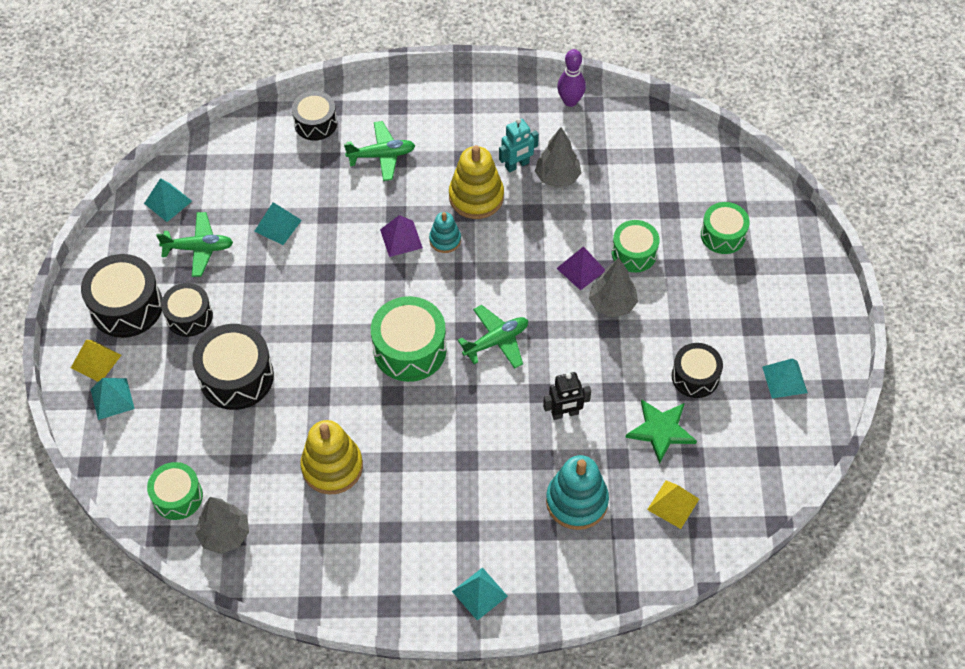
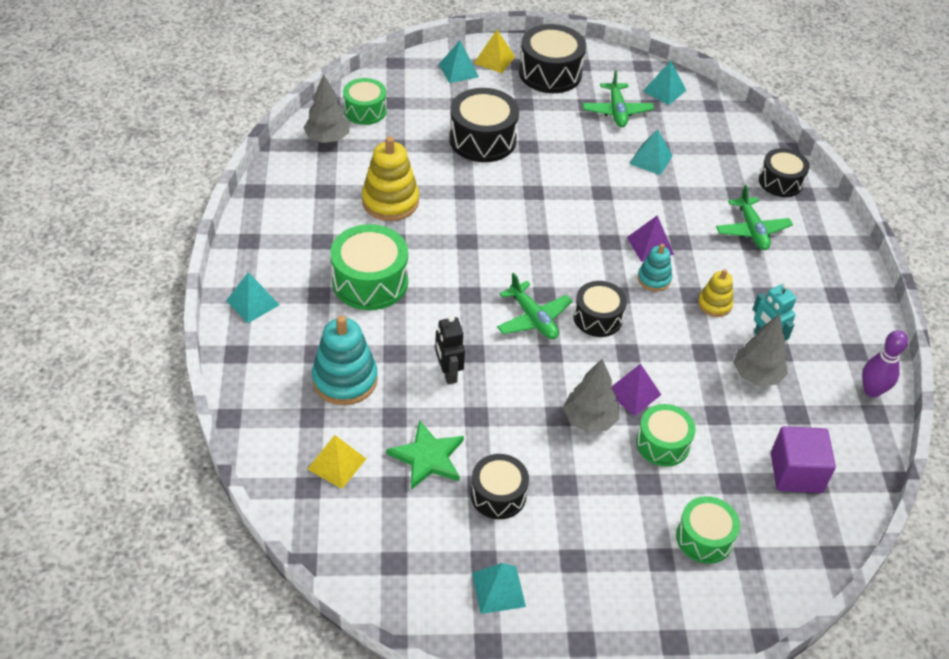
camera: 85 degrees right, 10 degrees down
(189, 316) = (543, 109): black drum -> black drum (598, 318)
(410, 349) = (519, 253): green drum -> green drum (370, 281)
(476, 197) = (714, 304): yellow stacking toy -> yellow stacking toy, size x0.57
(656, 166) = (796, 473): none -> purple cube

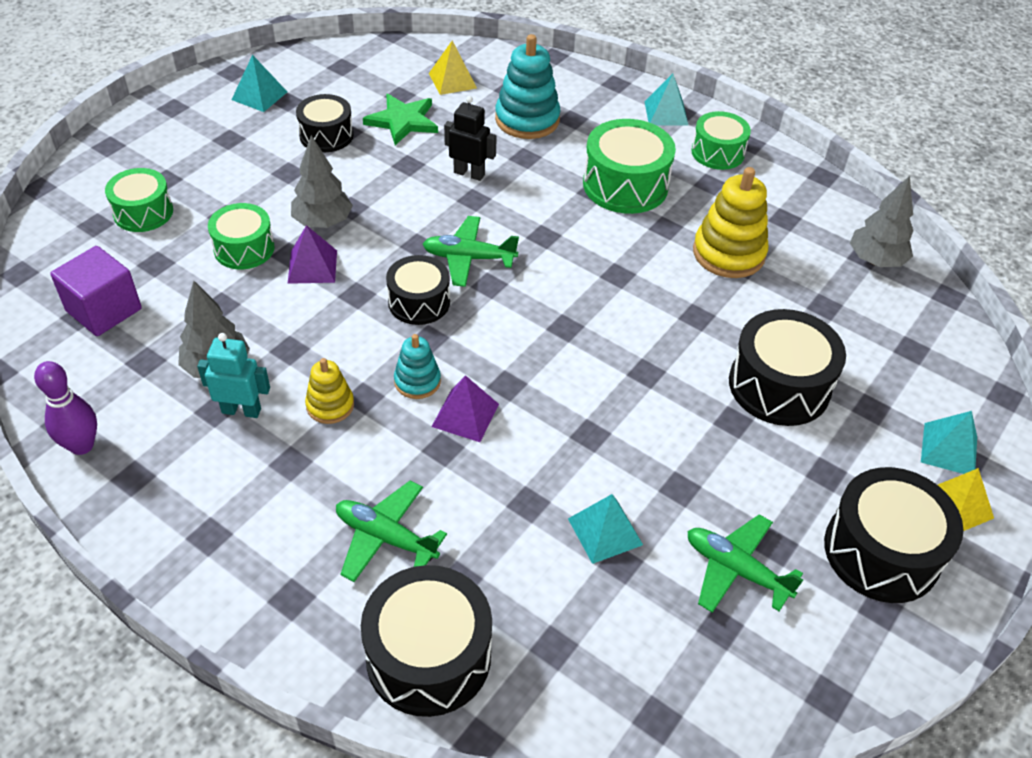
camera: 130 degrees right, 0 degrees up
(365, 110) = (911, 315): green drum -> green drum (717, 152)
(664, 90) = (742, 675): turquoise pyramid -> none
(780, 182) = (428, 656): black drum -> black drum, size x1.55

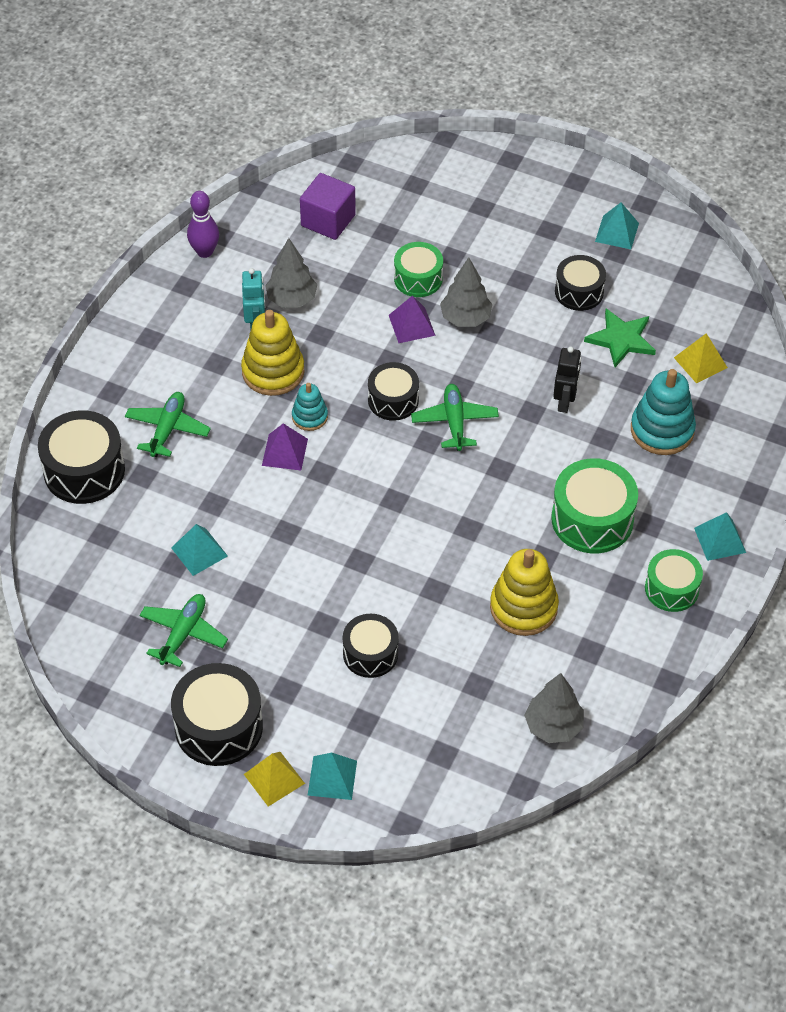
camera: 80 degrees right, 5 degrees up
(143, 212) = (438, 207): green drum -> none
(330, 405) = (273, 371): yellow stacking toy -> yellow stacking toy, size x1.76
(779, 385) = (370, 653): black drum -> black drum, size x0.64

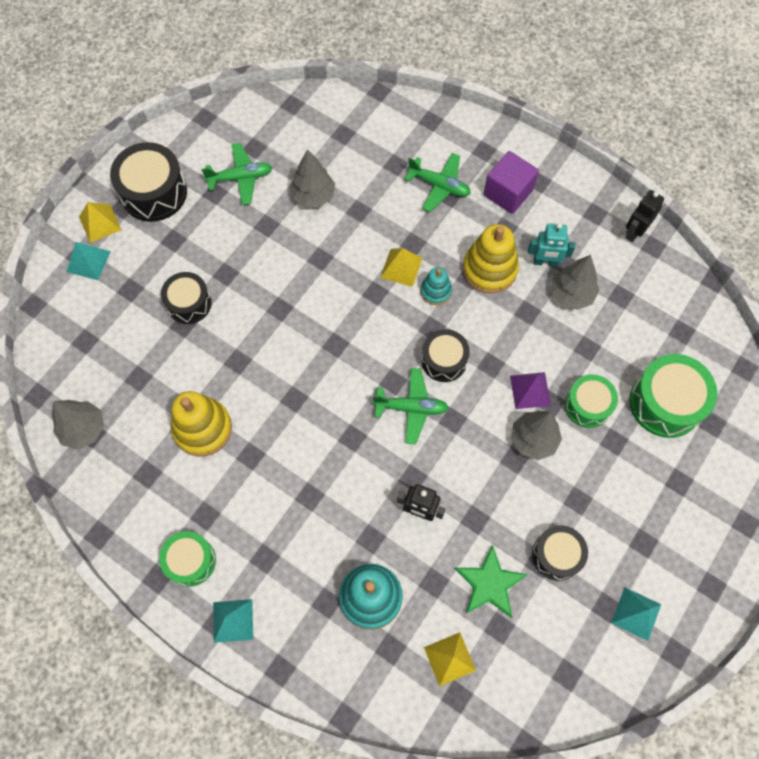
camera: 100 degrees right, 15 degrees up
(84, 470) = (407, 126): black drum -> none
(183, 634) = (240, 178): green plane -> green plane turned 45 degrees counterclockwise
(199, 552) = (313, 196): turquoise pyramid -> grey tree
(204, 252) = (634, 232): purple bowling pin -> black robot
(284, 452) = (401, 267): purple pyramid -> yellow pyramid
(328, 220) = (667, 337): purple cube -> purple cube (508, 193)
(592, 519) = (281, 507): green drum -> green drum (665, 403)

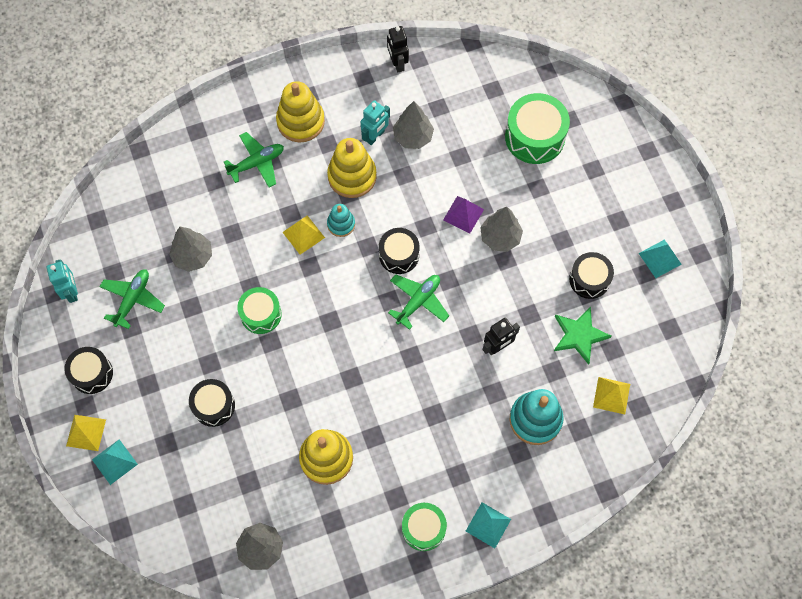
camera: 55 degrees left, 0 degrees up
(154, 192) = (92, 373): black drum -> black drum, size x0.64
(215, 130) = (72, 292): none -> turquoise robot
(508, 193) = (300, 121): purple cube -> yellow stacking toy
(587, 405) = (501, 186): green drum -> green drum (261, 314)

